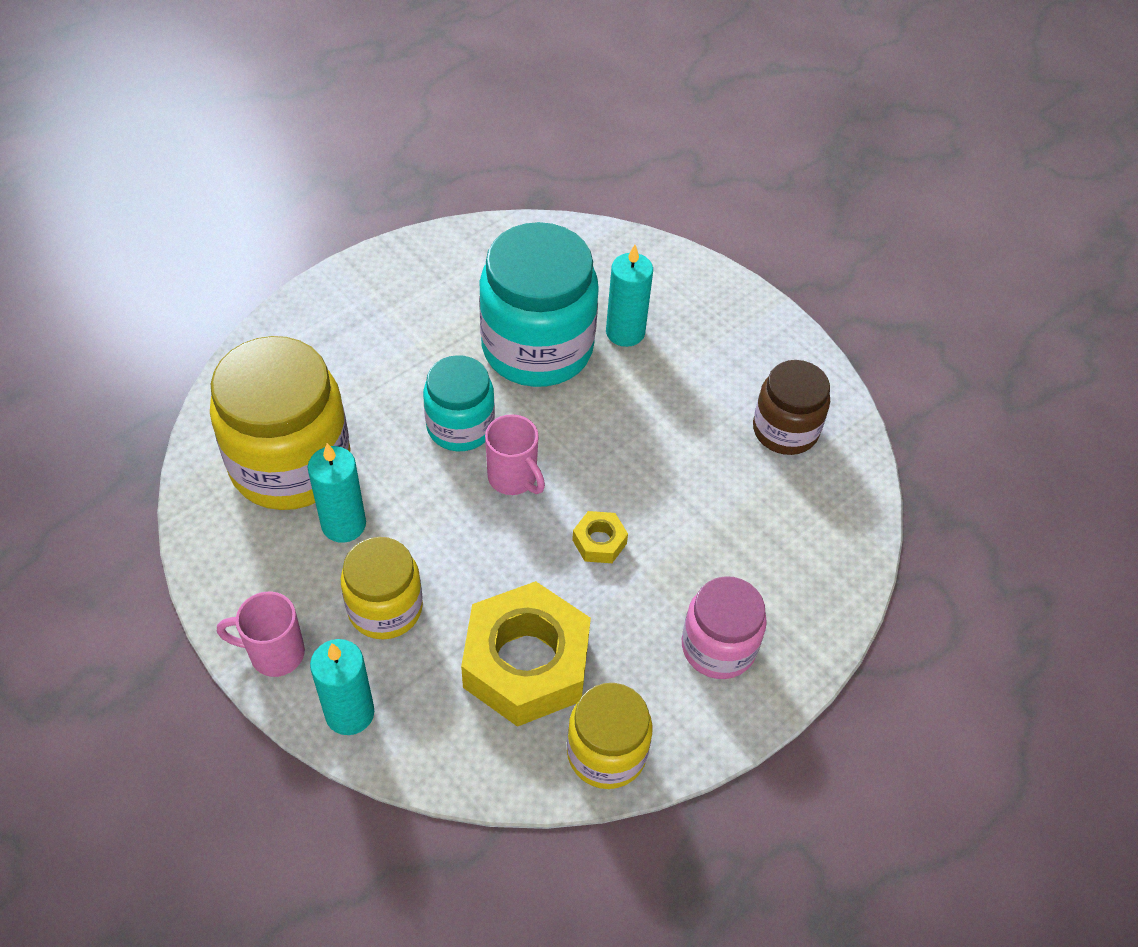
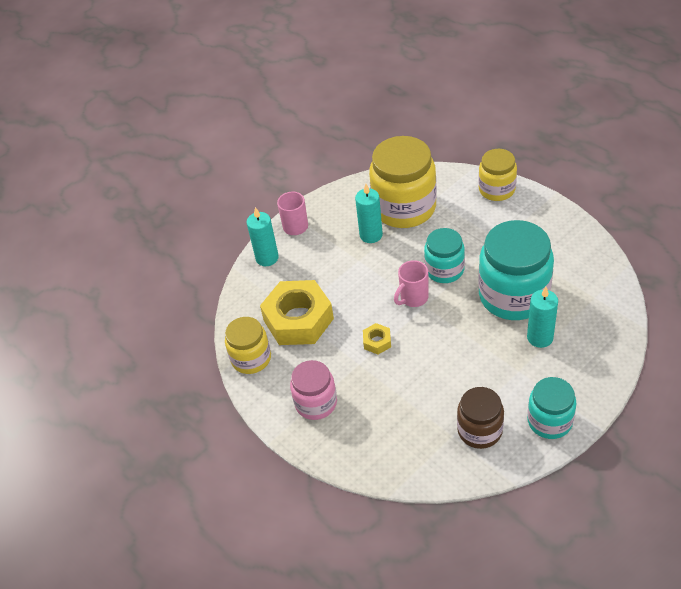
camera: 95 degrees right, 5 degrees down
(385, 608) = (324, 260): yellow jar -> yellow jar (497, 189)
(773, 349) = (549, 421): none -> turquoise jar

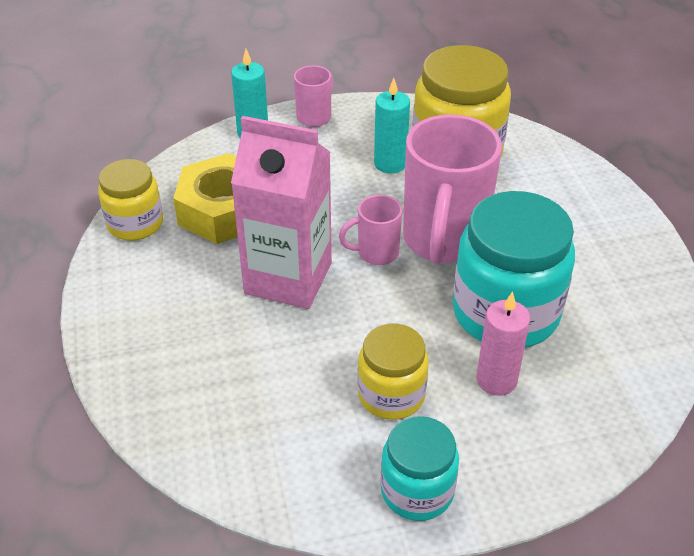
camera: 25 degrees right, 5 degrees down
(316, 403) = (155, 307): pink jar -> none
(377, 342) = (288, 278): yellow nut -> pink carton
(444, 270) = (443, 241): turquoise jar -> pink mug
(479, 430) = (314, 449): brown jar -> none
(497, 189) = (591, 185): yellow jar -> yellow jar (391, 395)
(540, 337) = (496, 380): turquoise candle -> pink candle

